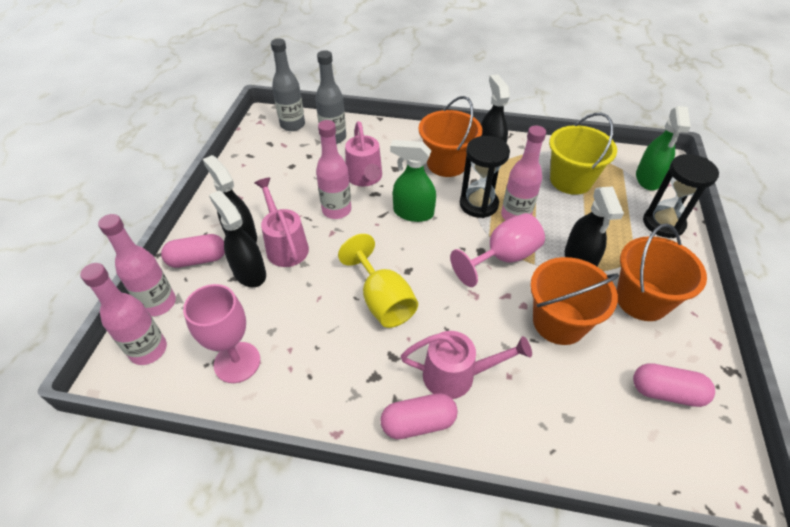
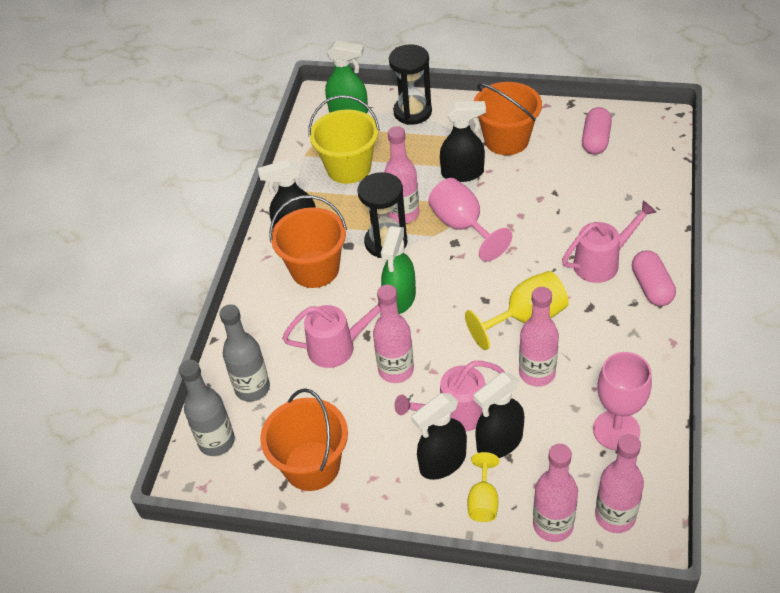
camera: 85 degrees left, 0 degrees up
(198, 259) = (483, 501): pink capsule -> yellow goblet
(316, 304) = (537, 373): none -> pink bottle
(457, 375) = (602, 262): pink watering can -> pink watering can turned 60 degrees clockwise
(559, 322) = (537, 193): orange bucket -> orange bucket (312, 466)

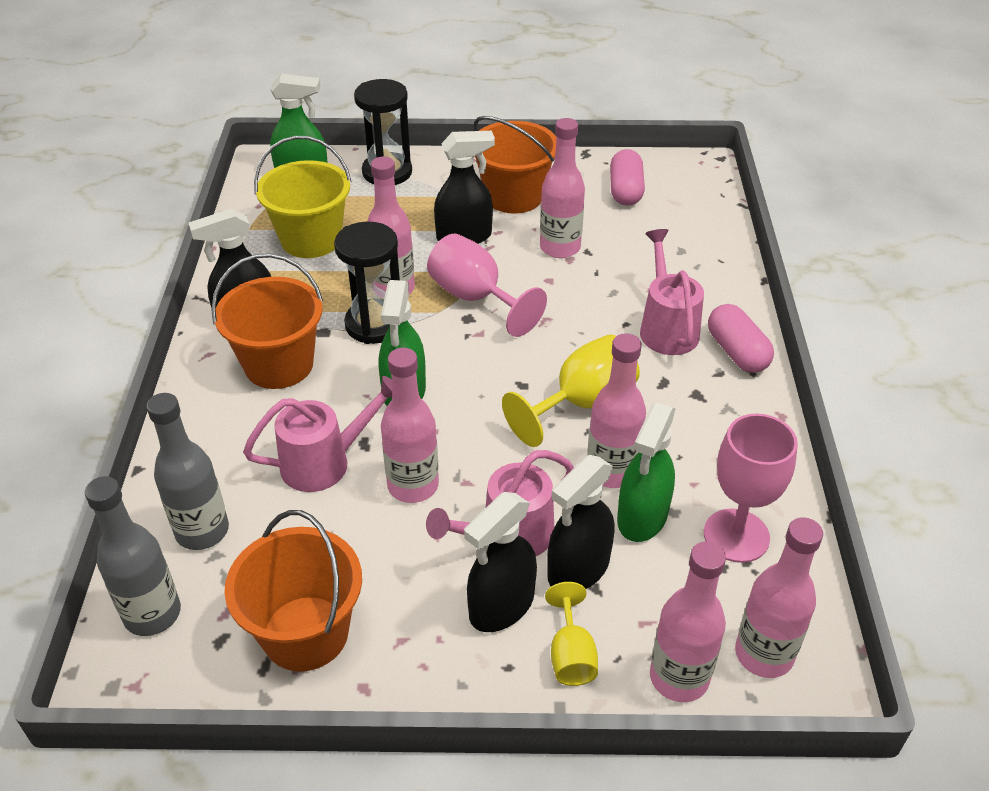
camera: 15 degrees left, 5 degrees down
(534, 188) = (560, 248): none -> pink bottle
(552, 409) = (642, 517): none -> green spray bottle
(602, 262) = (667, 327): pink watering can -> pink watering can turned 60 degrees counterclockwise

